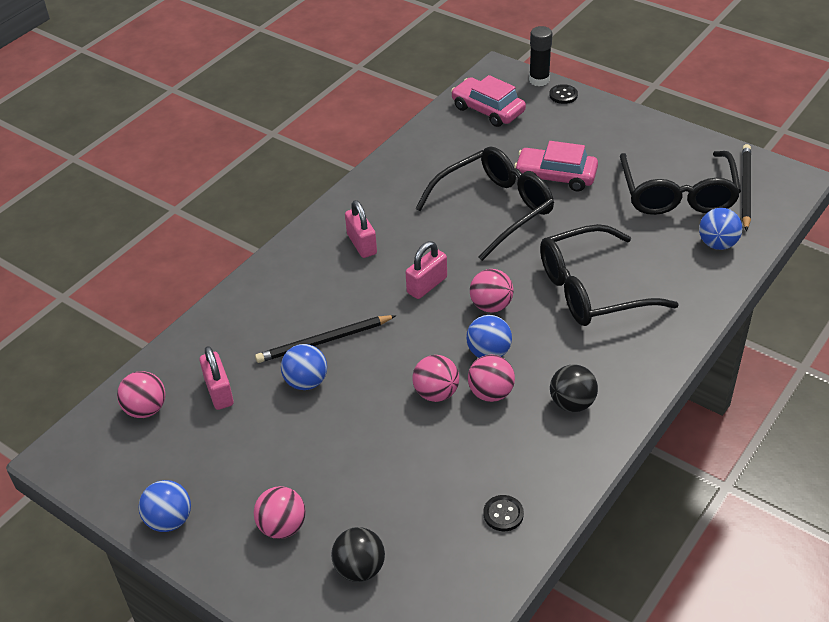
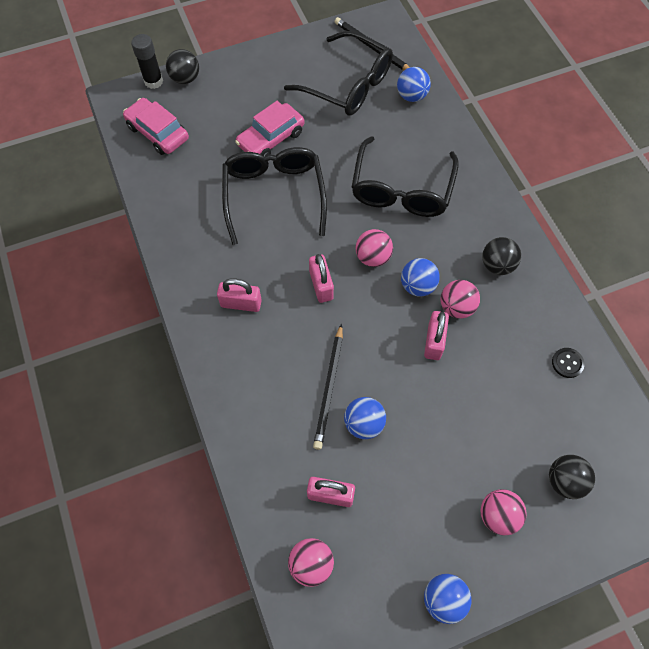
camera: 60 degrees left, 20 degrees up
(436, 393) = (434, 341): pink ball -> pink padlock
(488, 110) = (158, 133): pink car -> pink car turned 60 degrees clockwise
(563, 95) = (185, 78): black button -> black ball

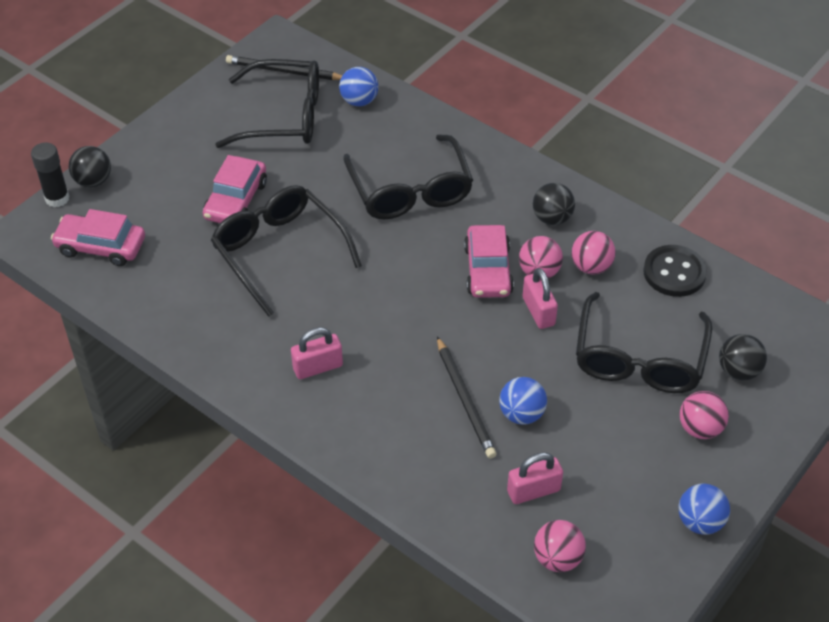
camera: 30 degrees left, 15 degrees down
(321, 285) = (390, 313): pink padlock -> none
(373, 257) = (425, 264): pink ball -> pink ball (591, 267)
(417, 286) = (488, 270): blue ball -> pink car
(488, 425) = (639, 359): none -> black glasses
(567, 363) = (674, 273): black button -> black button, size x1.81

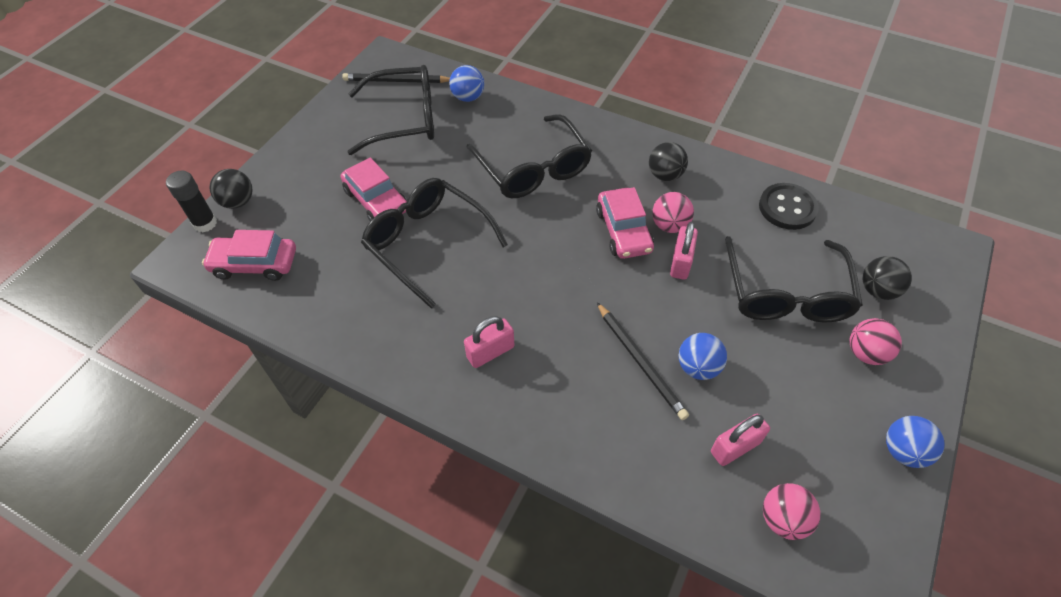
camera: 10 degrees left, 5 degrees up
(236, 200) = (376, 200): pink car -> pink car turned 45 degrees counterclockwise
(538, 311) = (681, 262): pink padlock -> pink padlock turned 45 degrees clockwise
(591, 267) = (713, 213): pink ball -> none

